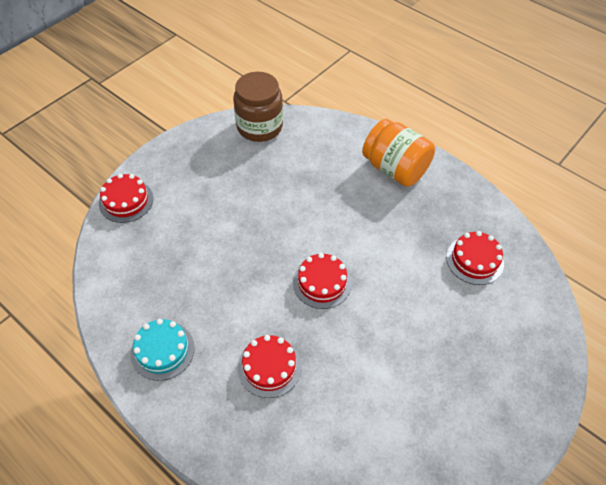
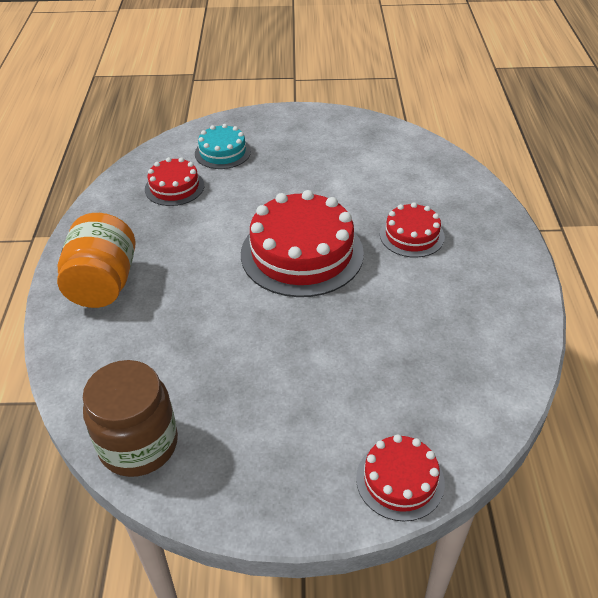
camera: 130 degrees left, 10 degrees down
(162, 350) = (489, 302): turquoise cake -> turquoise cake (222, 152)
(322, 282) = (302, 253): red cake -> red cake, size x1.86

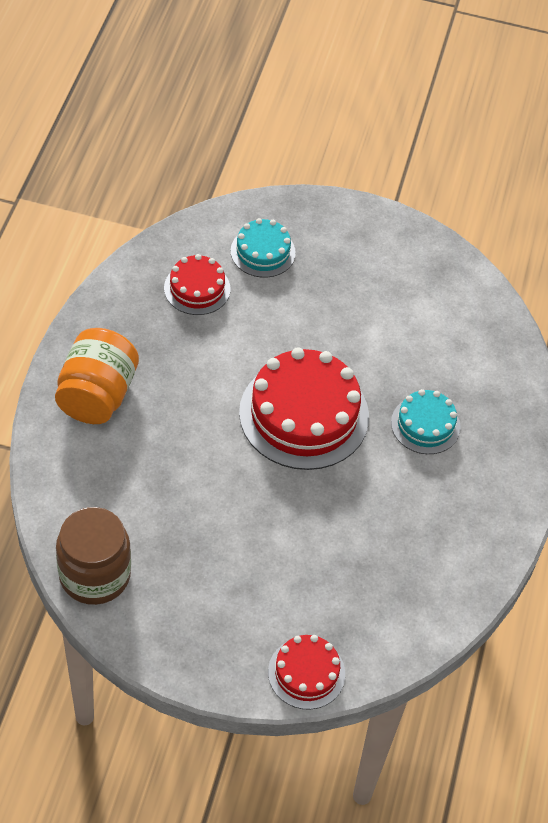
camera: 10 degrees right, 10 degrees up
(412, 235) = (425, 425): red cake -> turquoise cake

